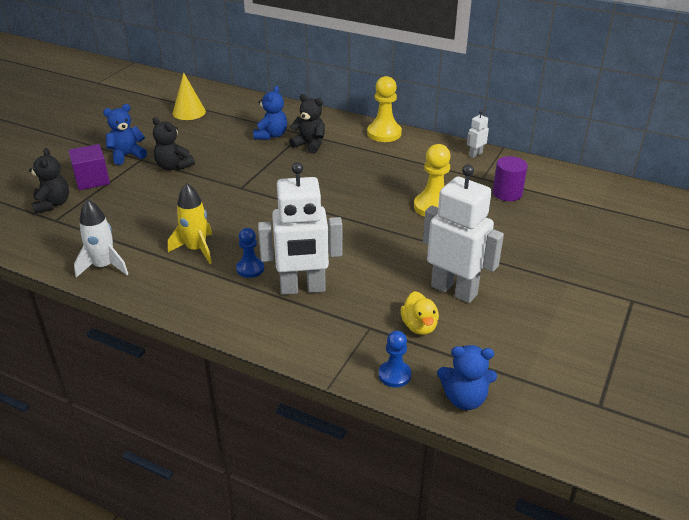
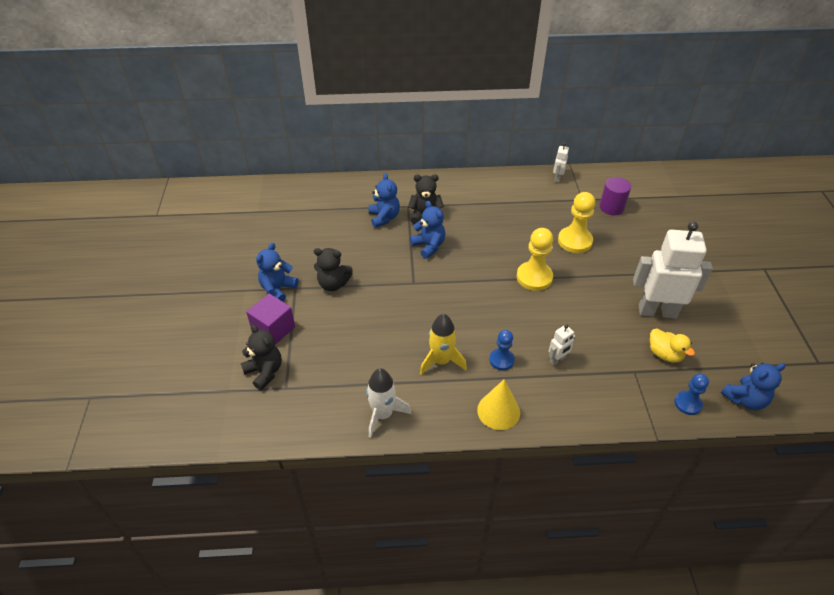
camera: 30 degrees left, 10 degrees up
(189, 112) = (285, 218): yellow cone -> yellow cone (498, 411)
(286, 166) = (429, 246): none -> blue teddy bear
(302, 288) = (557, 360): white robot -> white robot, size x0.43
(384, 133) = (472, 182): yellow pawn -> yellow pawn (534, 277)

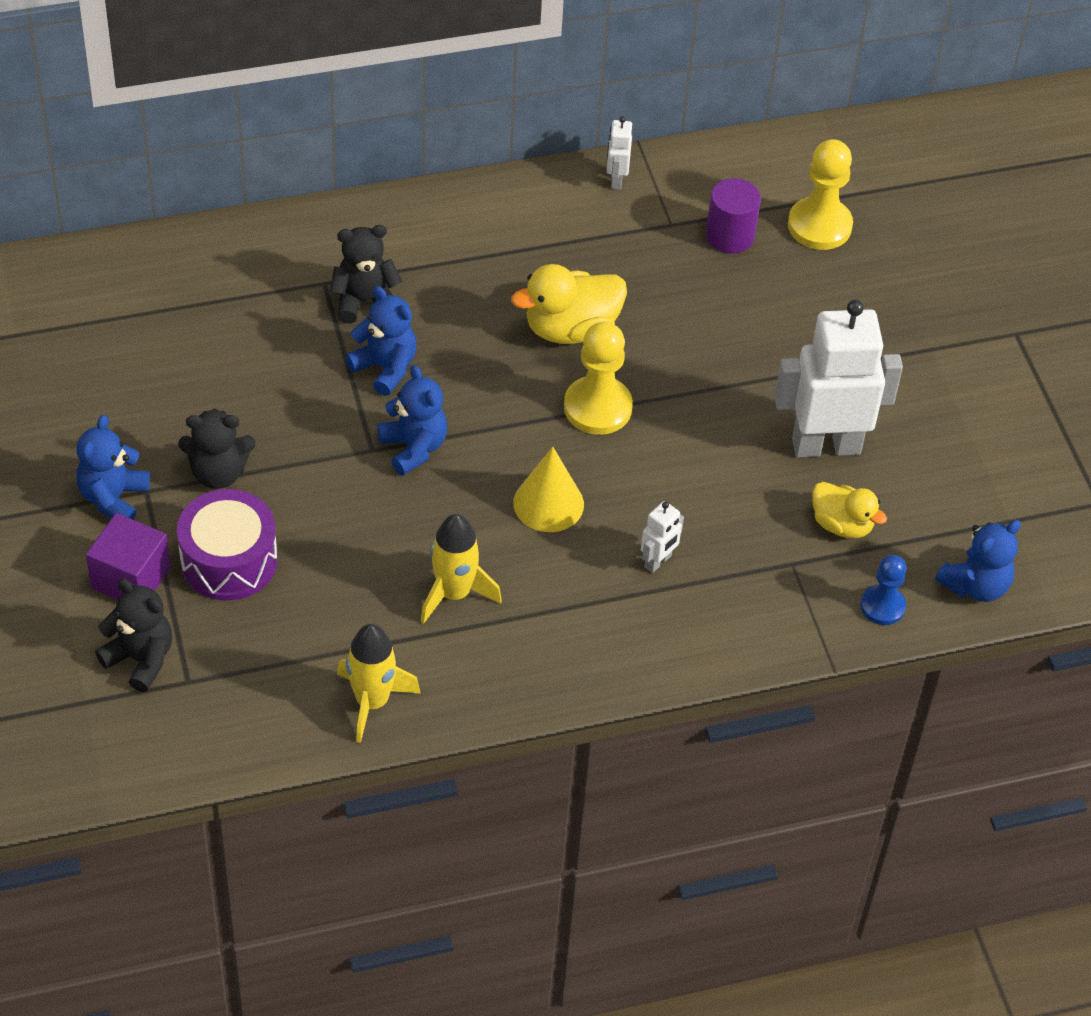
camera: 15 degrees left, 5 degrees up
(326, 327) = (229, 561): none -> purple drum
(383, 414) = (372, 702): white rocket -> yellow rocket
(384, 217) = (282, 316): blue teddy bear -> blue teddy bear (414, 448)
(498, 411) = (569, 666): yellow cone -> yellow cone (548, 503)
(501, 360) = (560, 576): blue pawn -> none
(525, 239) = (571, 329): none -> yellow duck
(575, 241) = (665, 320): yellow pawn -> yellow pawn (819, 226)

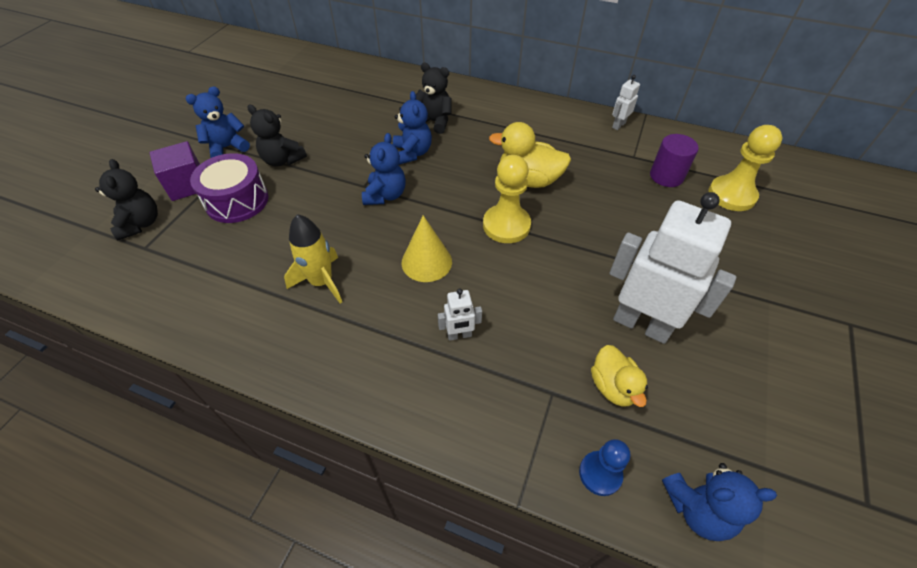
camera: 40 degrees right, 0 degrees up
(372, 702) = (208, 317): yellow rocket -> none

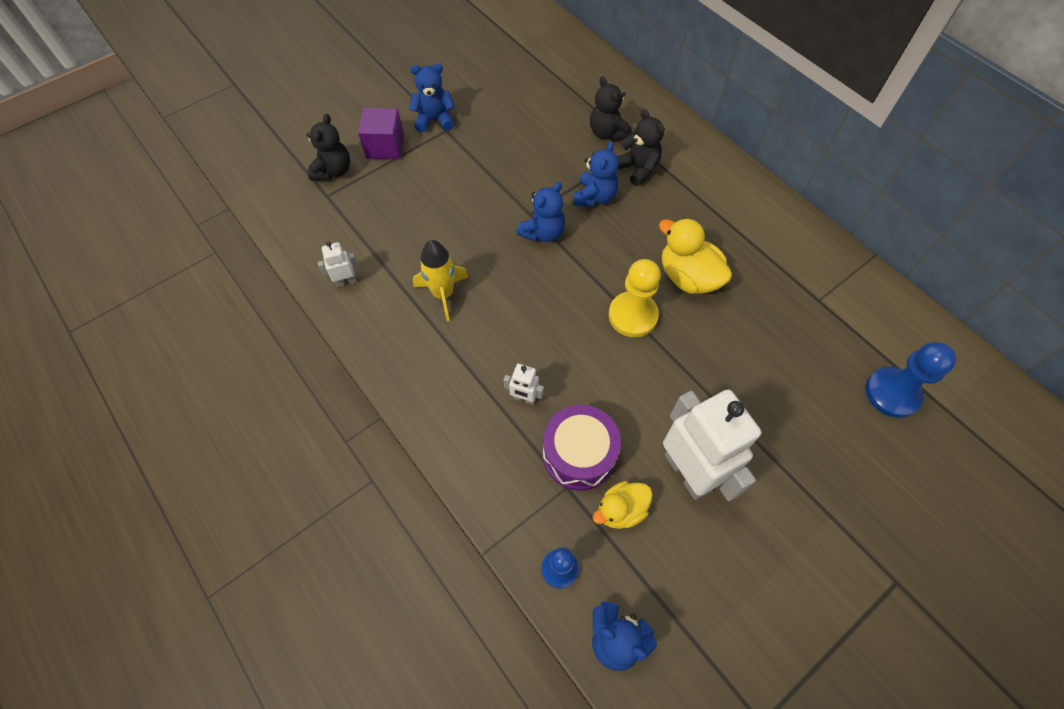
camera: 30 degrees right, 10 degrees up
(237, 201) = (416, 181): purple drum -> purple drum (579, 454)
(282, 160) = (474, 154): black teddy bear -> black teddy bear (607, 133)
(426, 262) = (538, 317): yellow cone -> none
(613, 386) = (621, 510): yellow duck -> yellow duck turned 45 degrees clockwise
(618, 125) = (832, 255): white robot -> white robot (346, 281)
(666, 176) = (836, 339): purple cylinder -> none
(731, 195) = (892, 393): yellow pawn -> blue pawn

